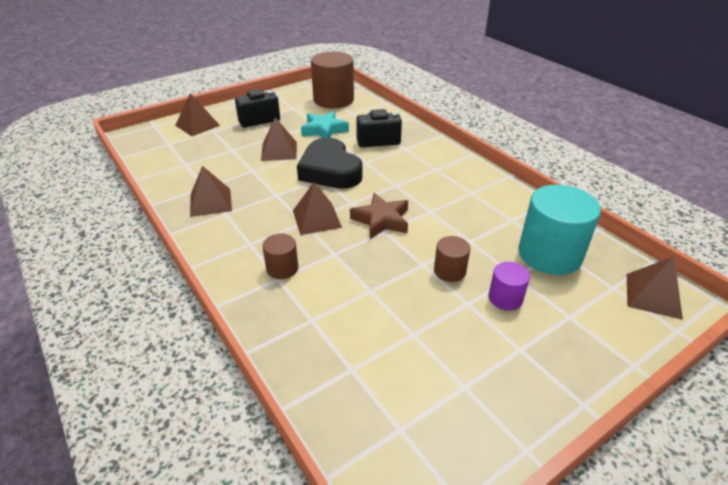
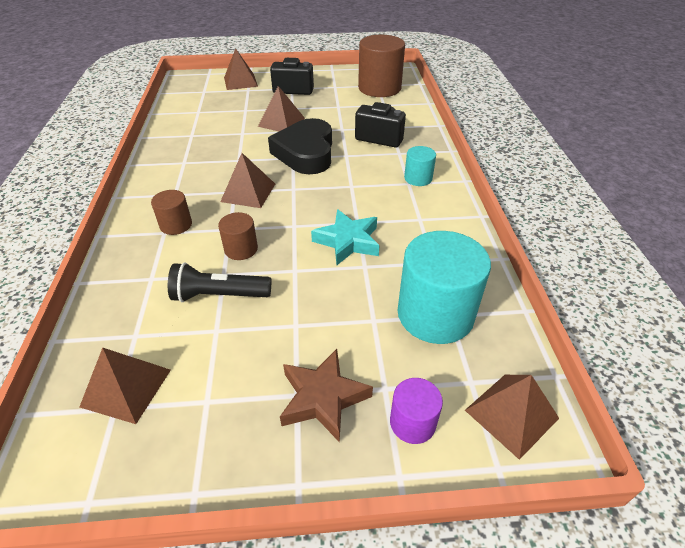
camera: 30 degrees right, 5 degrees up
(210, 202) = (183, 149): brown pyramid -> brown pyramid (126, 388)
(324, 130) = (340, 114): turquoise star -> turquoise star (348, 241)
(381, 220) = (302, 214): brown star -> brown star (322, 398)
(385, 307) = (219, 295): none -> black flashlight
(439, 163) = (418, 178): none -> turquoise cylinder
(449, 271) = (312, 287): brown cylinder -> brown cylinder (241, 249)
(505, 298) = (337, 337): purple cylinder -> purple cylinder (412, 422)

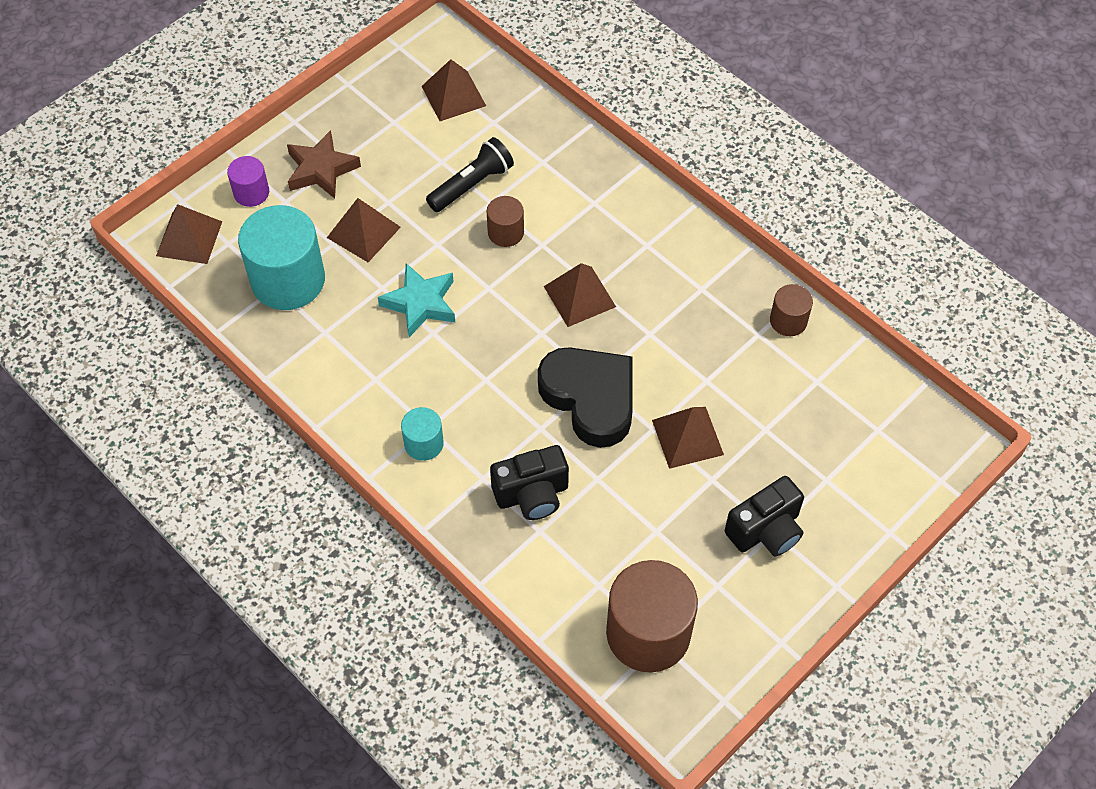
camera: 140 degrees right, 15 degrees up
(176, 225) = (594, 216): brown cylinder -> brown cylinder (788, 321)
(240, 82) = (864, 492): brown pyramid -> brown pyramid (363, 232)

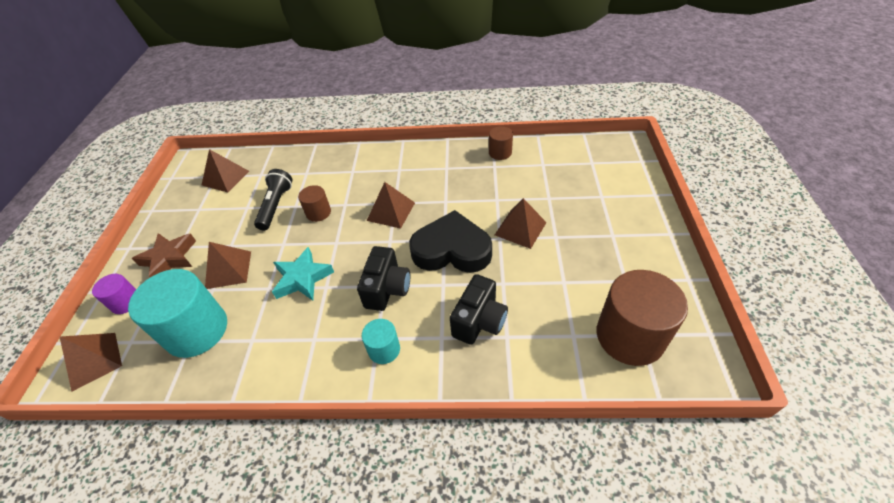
camera: 40 degrees left, 10 degrees down
(766, 530) = (609, 237): black camera -> black camera (387, 289)

